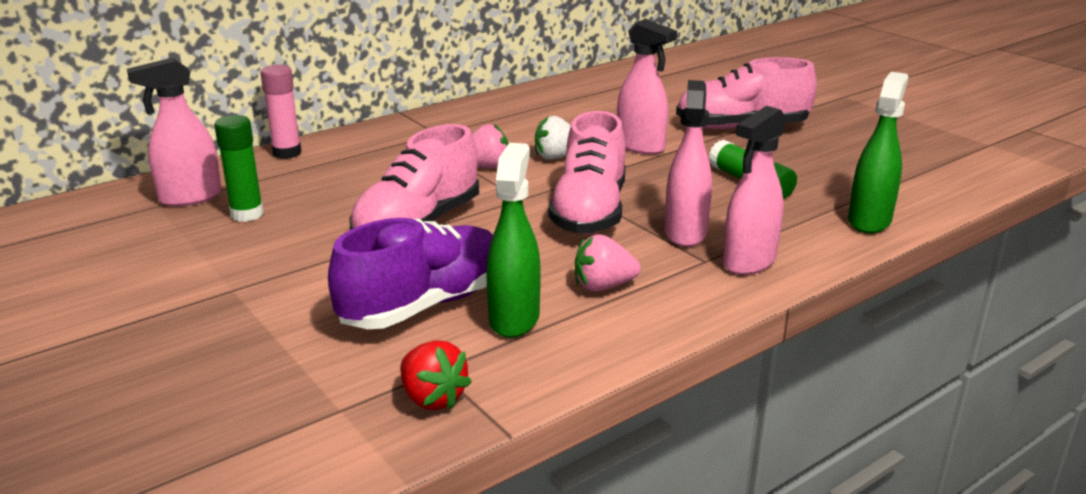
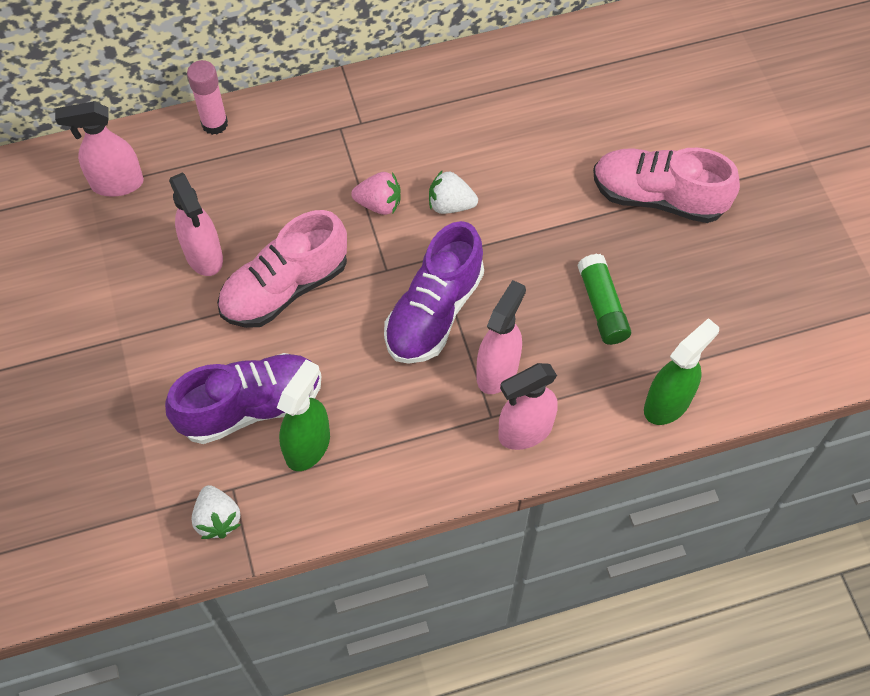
camera: 20 degrees right, 35 degrees up
(247, 214) = (155, 227): green glue stick -> none
(432, 398) = (217, 519): red strawberry -> white strawberry
(589, 212) = (434, 312): pink shoe -> purple shoe
(603, 286) = (392, 426): pink strawberry -> none
(641, 147) = (538, 208): pink spray bottle -> pink spray bottle (204, 256)

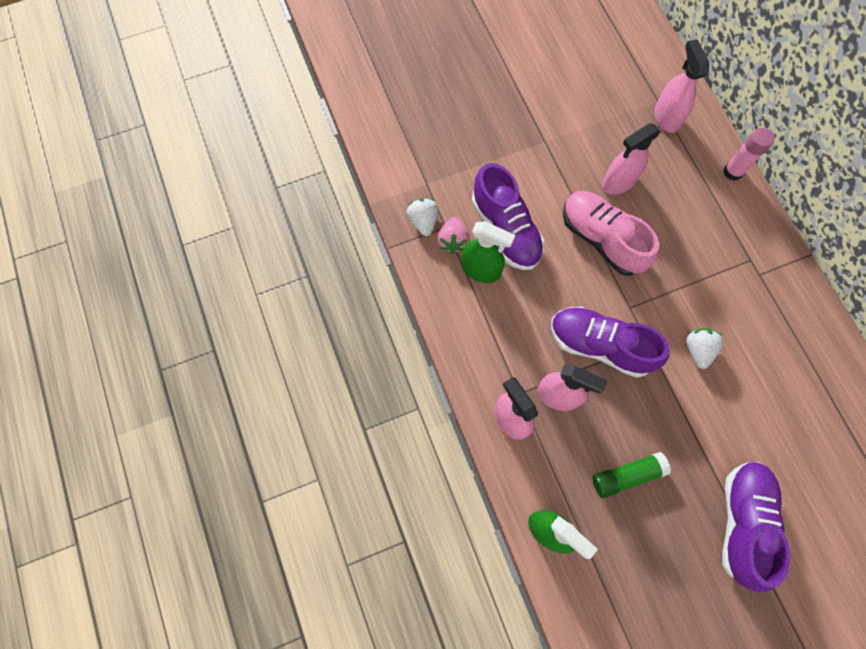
camera: 85 degrees right, 10 degrees up
(217, 519) = (423, 221): white strawberry -> white strawberry turned 105 degrees clockwise
(379, 204) = (687, 296): pink strawberry -> pink strawberry (453, 241)
(658, 197) = (742, 522): pink shoe -> purple shoe

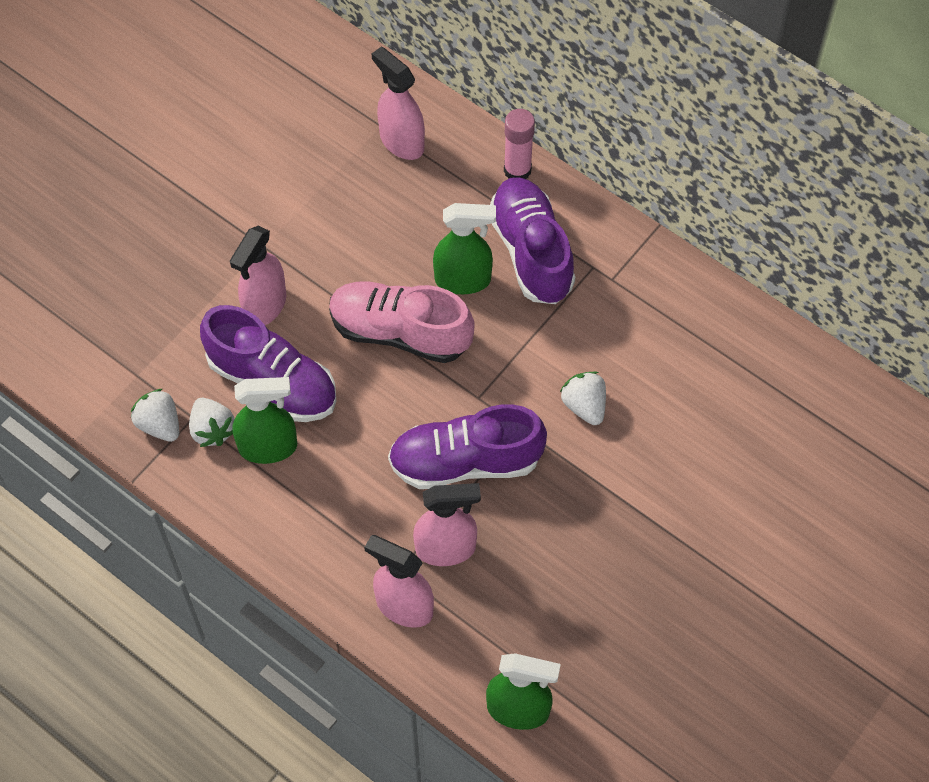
camera: 30 degrees left, 10 degrees down
(453, 241) = (212, 430): pink strawberry -> white strawberry
(618, 182) = (384, 252): pink spray bottle -> pink spray bottle (265, 306)
(627, 475) = (577, 596): green glue stick -> none
(660, 225) = (463, 280): none -> green spray bottle
(742, 522) = (734, 575): purple shoe -> purple shoe (531, 252)

